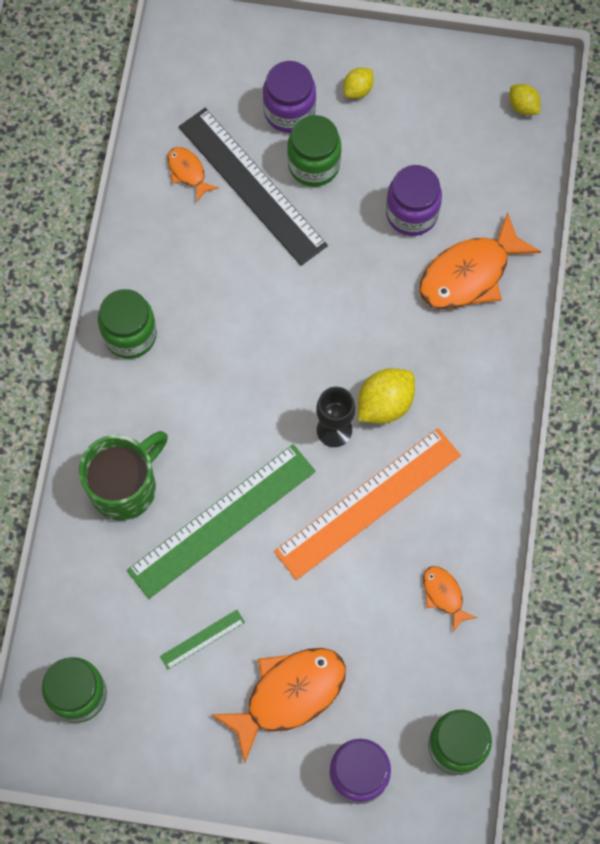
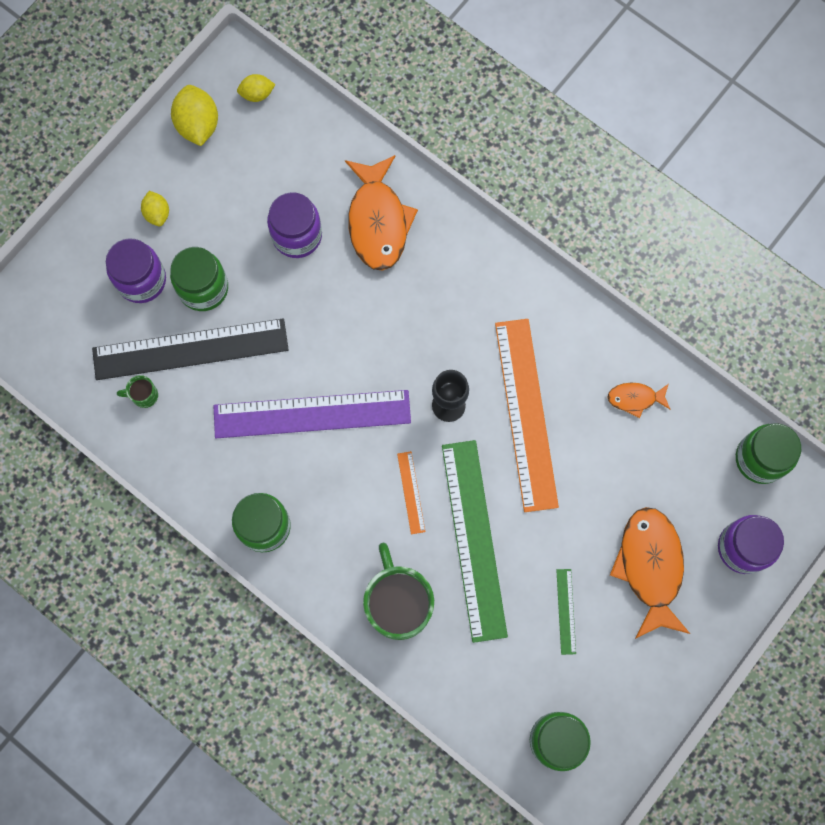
camera: 60 degrees left, 5 degrees up
(188, 172) = (144, 395): orange fish -> green mug
(233, 442) = (411, 492): none -> orange ruler
(255, 318) = (312, 414): none -> purple ruler
(384, 404) = (450, 352): yellow lemon -> yellow lemon (198, 125)

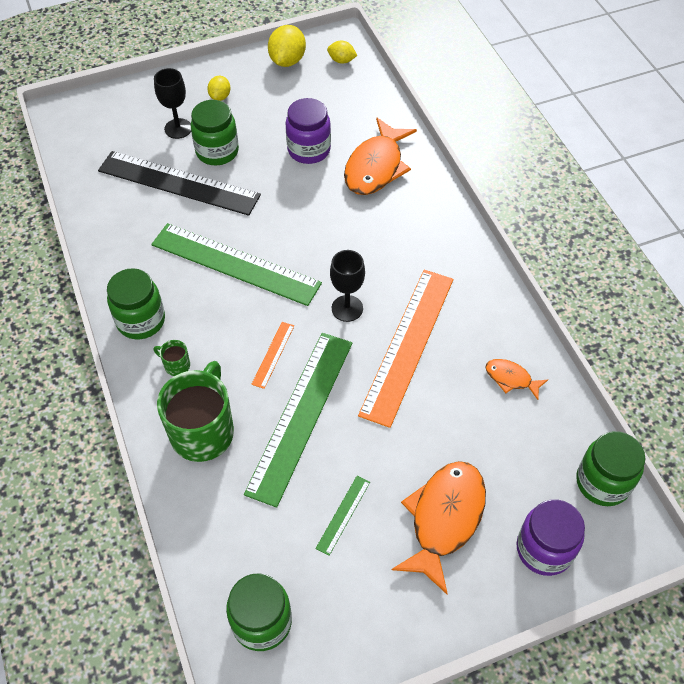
camera: 30 degrees right, 20 degrees down
(141, 280) = (178, 128): purple jar -> black goblet
(144, 395) = (123, 195): green mug -> green mug (176, 365)
(312, 414) = (235, 264): purple ruler -> green ruler

